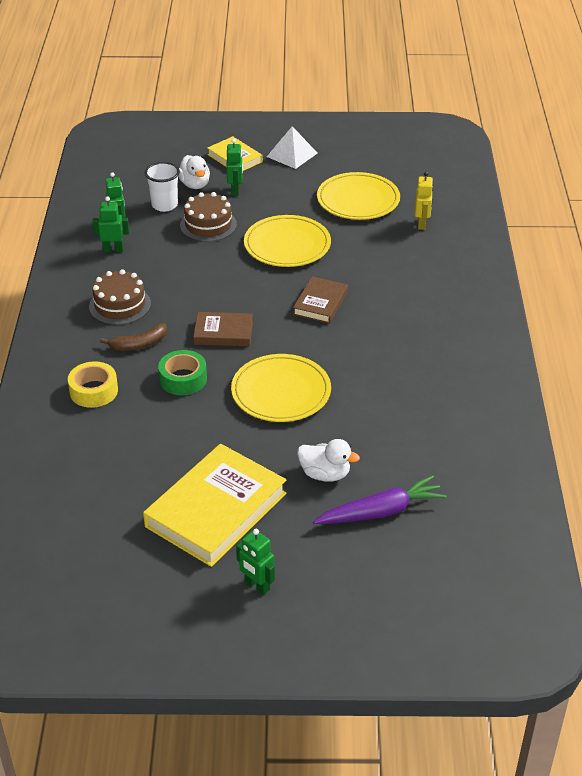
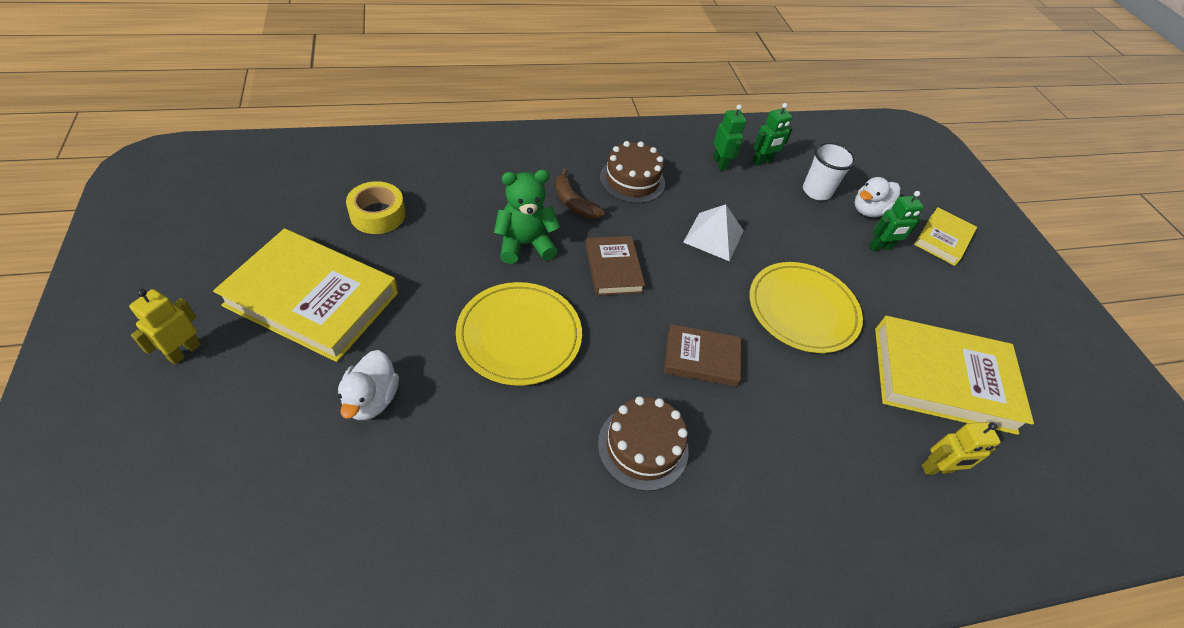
camera: 70 degrees right, 10 degrees up
(94, 391) = (493, 180): yellow tape -> yellow tape (378, 215)
(183, 379) = (525, 244): green tape -> green teddy bear
(208, 225) = (802, 231): brown cake -> brown cake (643, 446)
(257, 585) = (184, 351): green robot -> yellow robot
(292, 154) = (991, 293): white pyramid -> white pyramid (713, 236)
(358, 200) = (942, 378): yellow plate -> yellow book
(381, 512) = (298, 473): purple carrot -> none

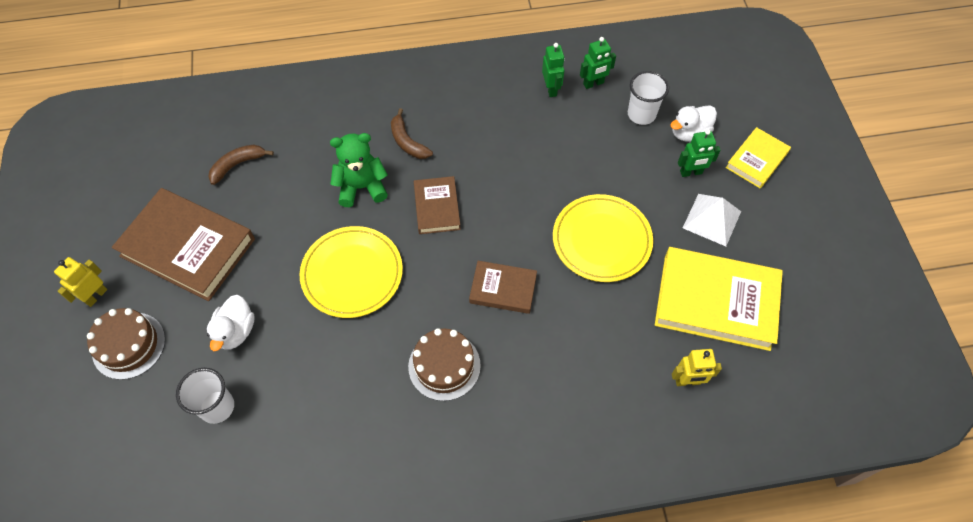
camera: 10 degrees right, 10 degrees up
(312, 299) = (188, 247): yellow book -> brown book
(343, 497) = (217, 407): none -> white cup
(378, 215) = (237, 165): yellow tape -> brown banana
(632, 180) = (464, 114): brown cake -> brown cake (129, 345)
(713, 236) = (532, 169): white pyramid -> white pyramid (712, 219)

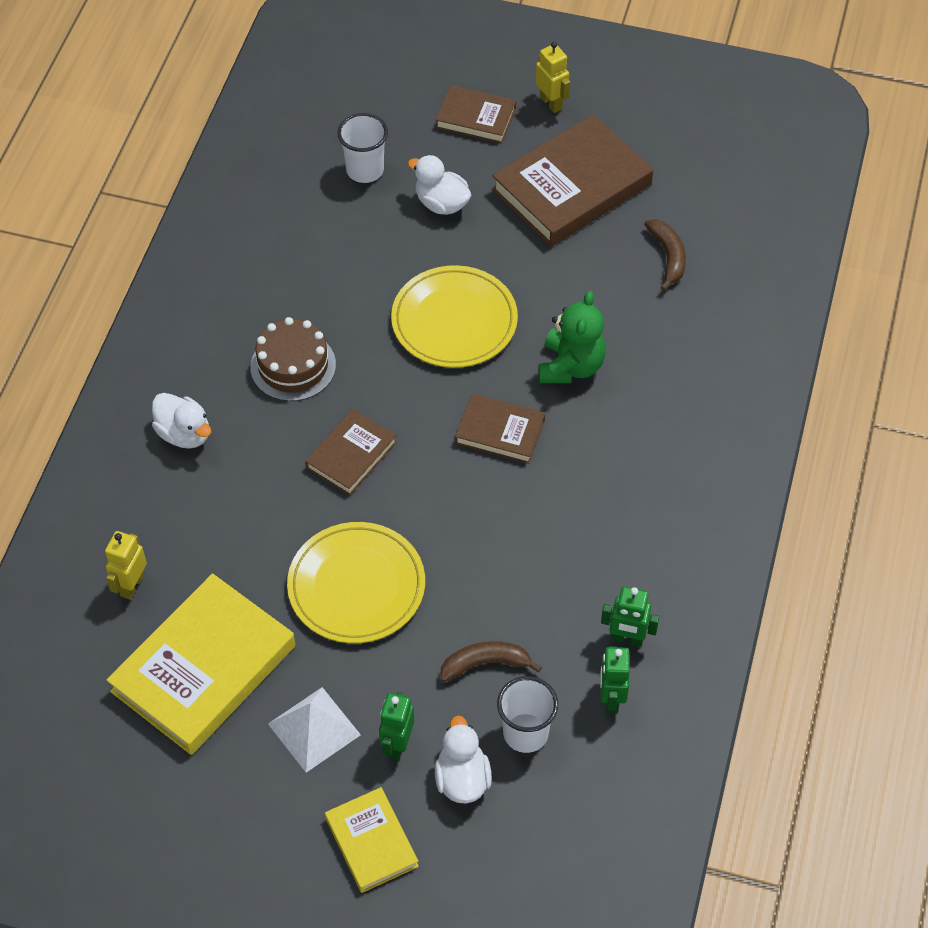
camera: 115 degrees right, 5 degrees down
(129, 345) = (476, 118): brown cake -> brown book
(407, 142) = (617, 436): brown banana -> brown banana (485, 664)
(545, 414) = (184, 434): none -> white duck

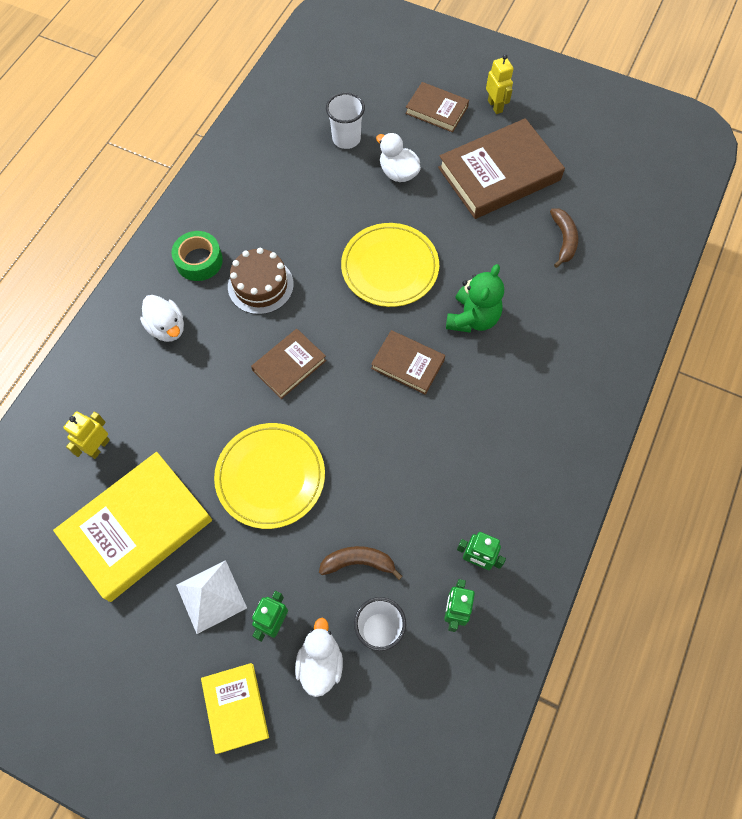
camera: 10 degrees right, 10 degrees up
(206, 347) = (199, 261): none -> green tape

